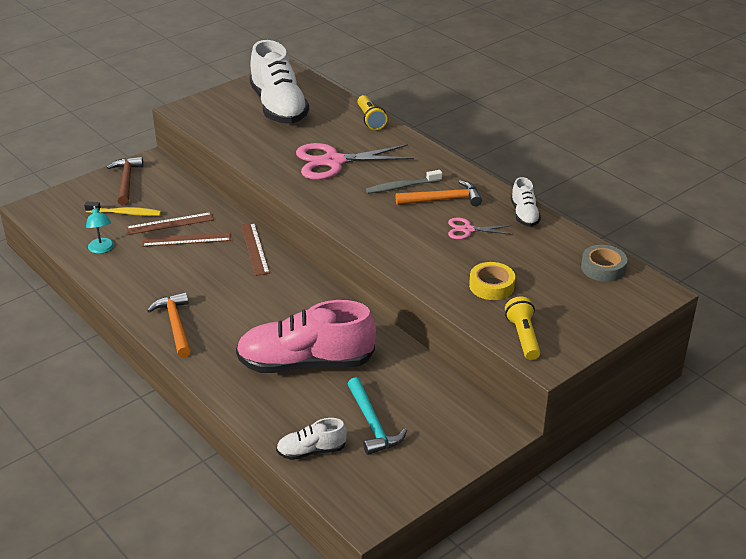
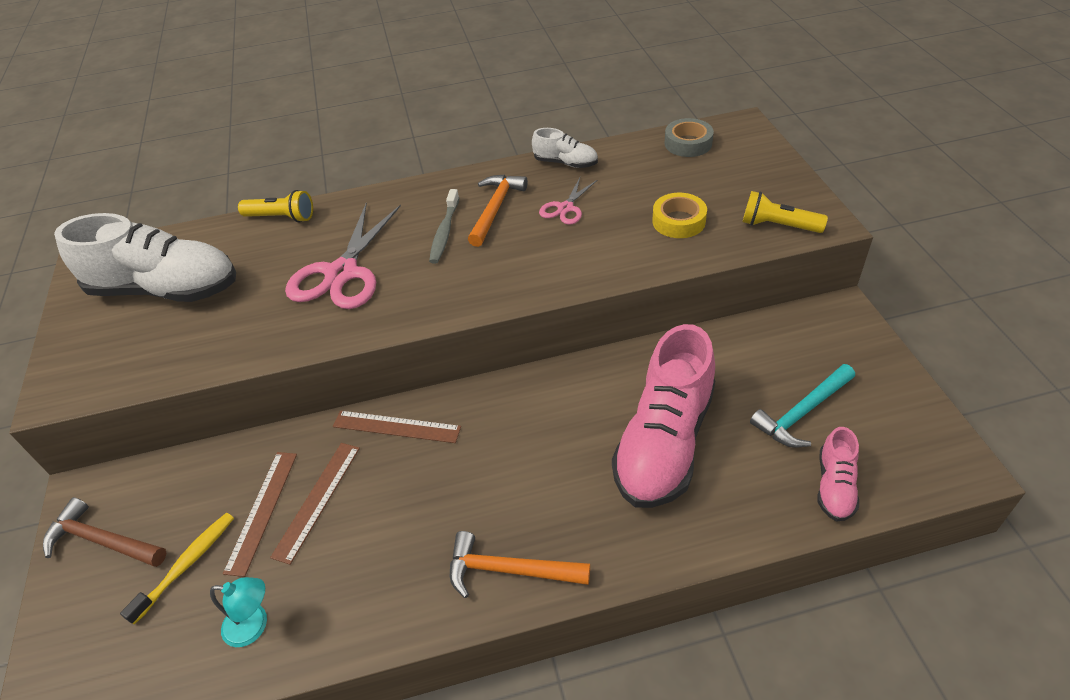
camera: 60 degrees left, 10 degrees up
(311, 451) = (834, 486): white shoe -> pink shoe
(372, 424) = (802, 412): turquoise hammer -> turquoise hammer turned 135 degrees clockwise

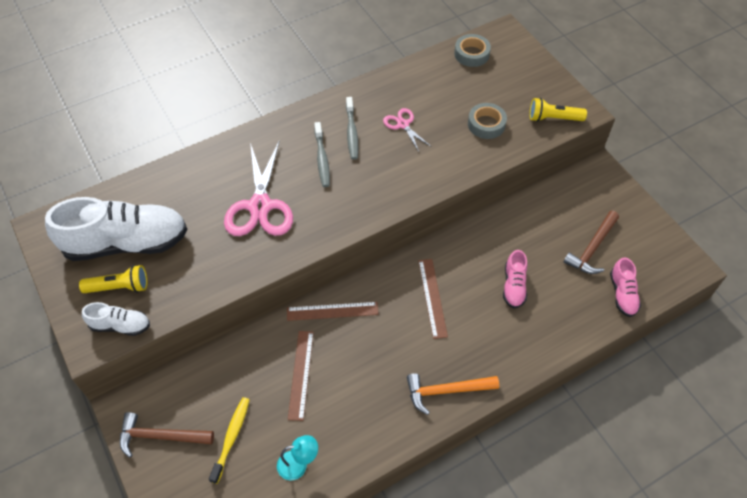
camera: 20 degrees left, 10 degrees up
(262, 511) = (266, 390): brown ruler -> brown ruler (432, 297)
(281, 217) = (186, 165): yellow flashlight -> yellow flashlight (119, 287)
(495, 209) = (351, 132): orange hammer -> grey toothbrush
(565, 163) = (388, 83): white shoe -> white shoe (120, 325)
(565, 208) = (403, 124): pink scissors -> pink scissors turned 135 degrees clockwise
(664, 442) = (514, 286): pink shoe -> pink shoe, size x0.47
(678, 221) = (486, 124): yellow tape -> grey tape
(802, 412) = (592, 248): turquoise hammer -> brown hammer

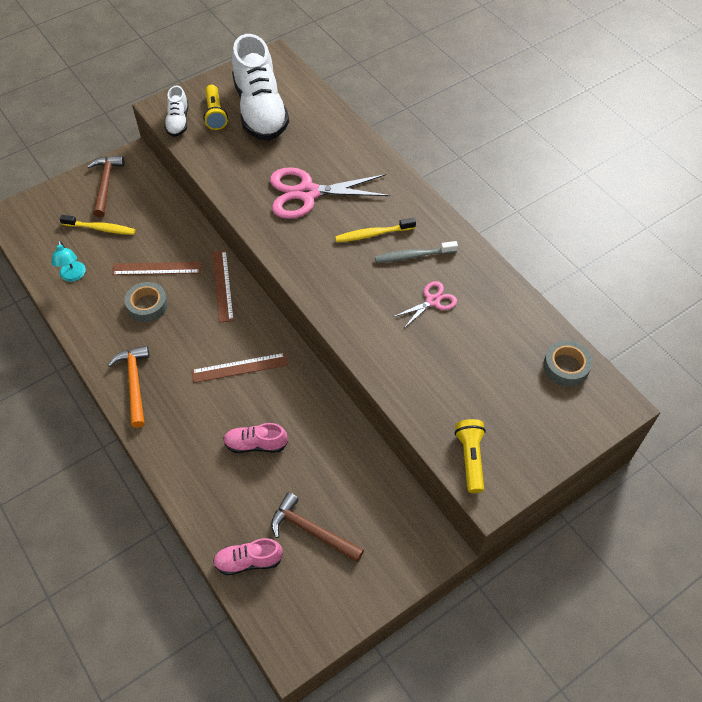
camera: 85 degrees right, 0 degrees up
(322, 159) = (373, 234): grey toothbrush -> yellow toothbrush
(486, 124) = (447, 383): grey tape -> grey tape (147, 305)

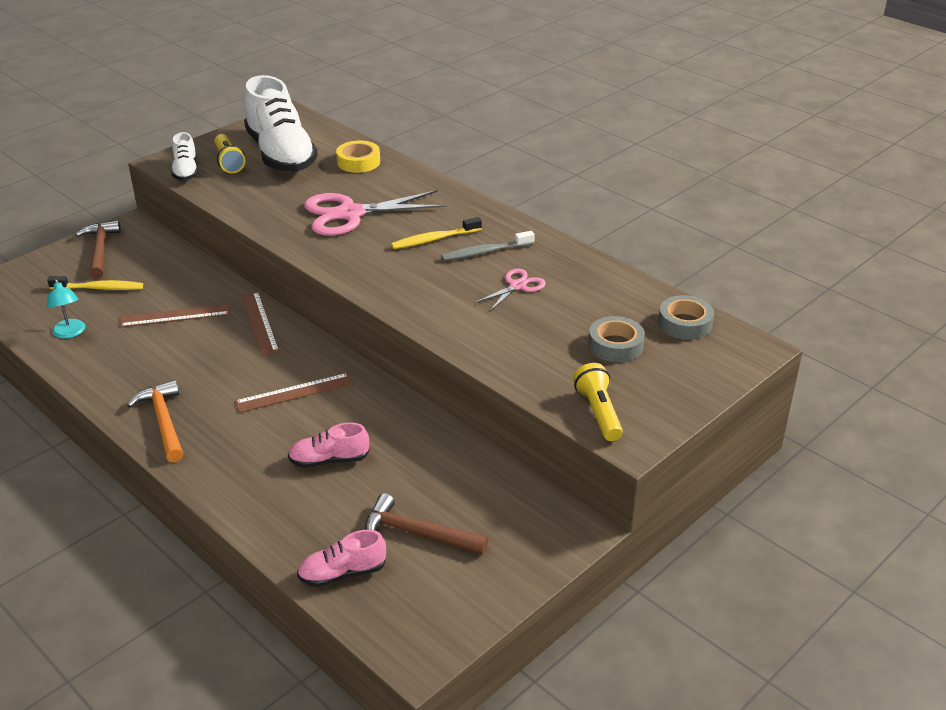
camera: 10 degrees left, 20 degrees down
(147, 305) = (168, 349): grey tape -> grey tape (615, 345)
(325, 128) = (358, 162): none -> yellow tape

